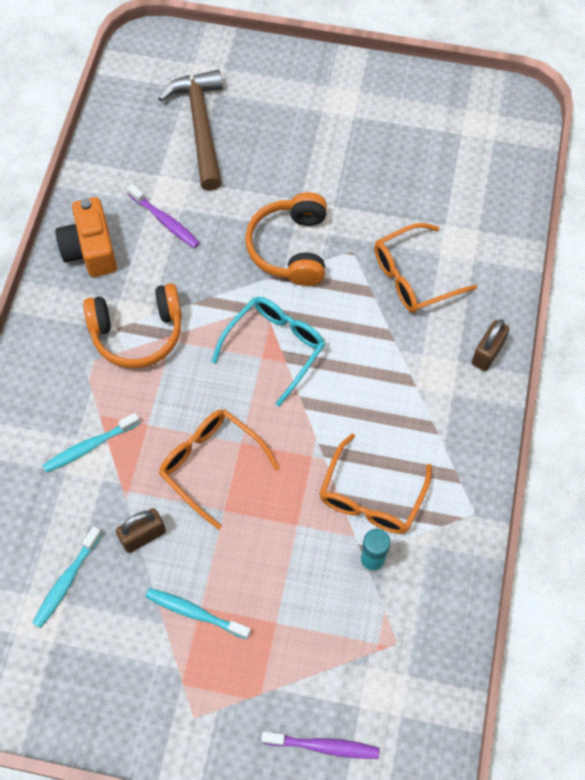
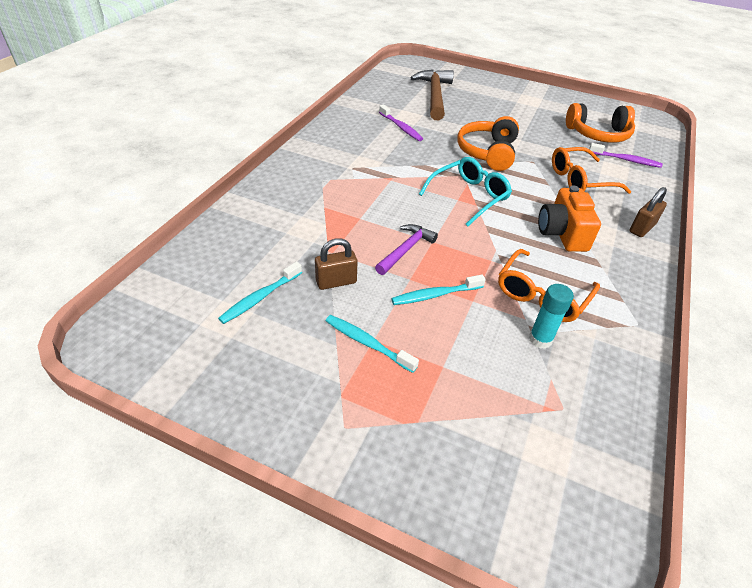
camera: 10 degrees right, 20 degrees down
(89, 446) = (310, 222): turquoise toothbrush -> turquoise toothbrush (435, 295)
(90, 250) = (346, 131): orange camera -> orange camera (562, 233)
(137, 333) = (366, 172): orange headphones -> orange headphones (598, 134)
(211, 465) = (405, 250): orange glasses -> purple hammer
(323, 746) = (478, 487): purple toothbrush -> purple toothbrush (626, 160)

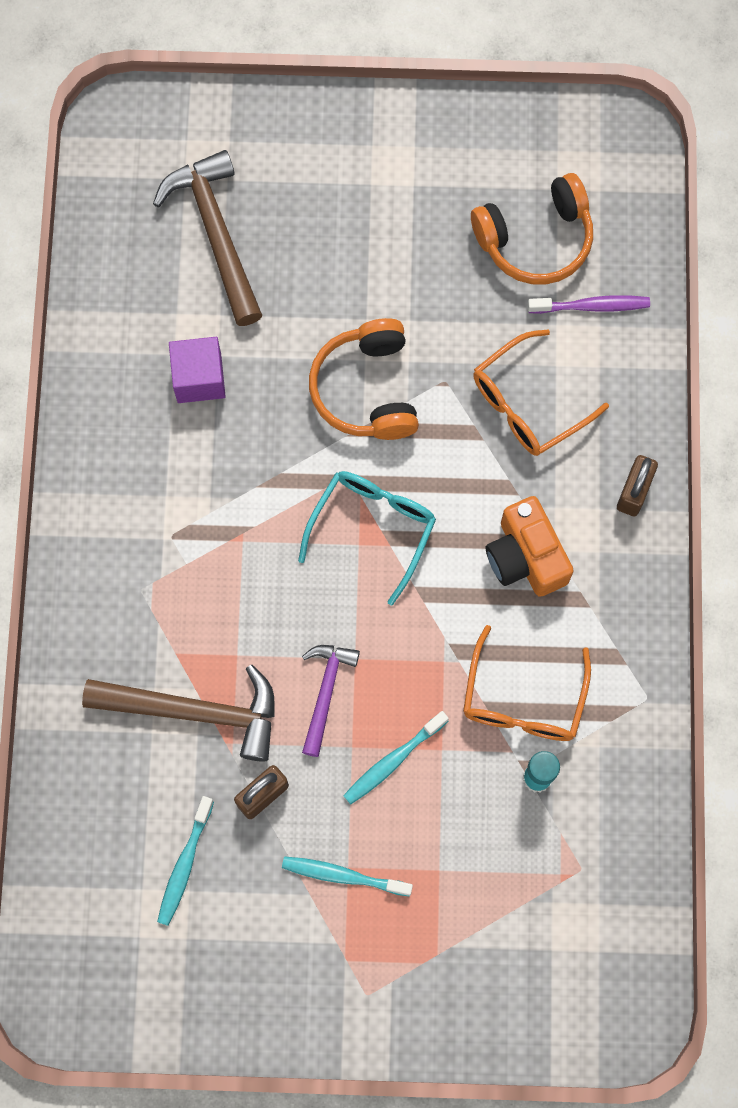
camera: 20 degrees left, 30 degrees up
(318, 232) = (194, 711): none -> brown hammer
(401, 127) = (199, 378): purple toothbrush -> purple cube

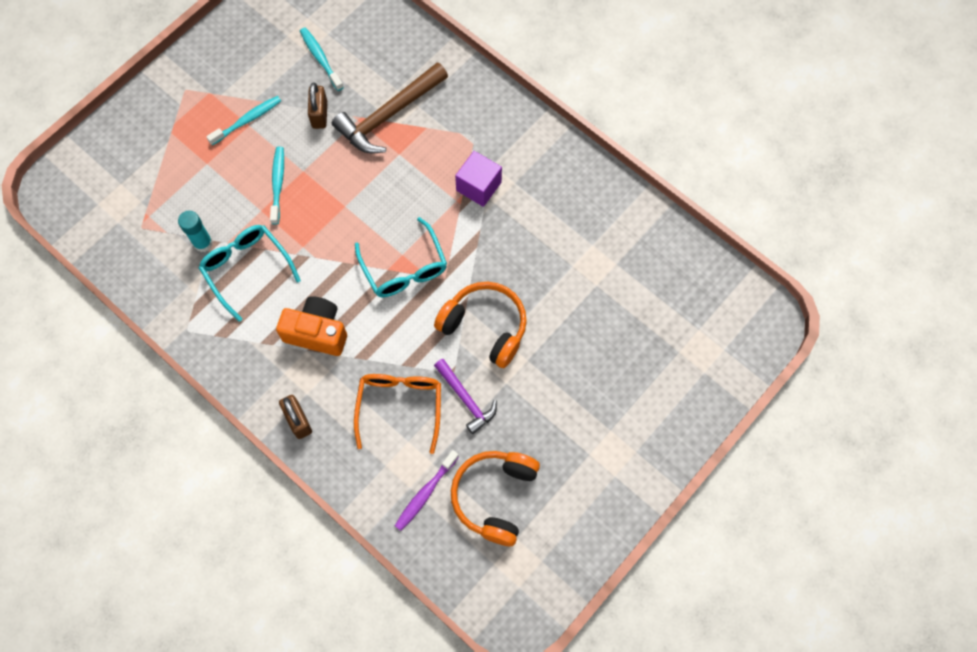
camera: 130 degrees right, 5 degrees down
(199, 378) = (567, 247): purple cube -> purple cube (478, 186)
(216, 234) = (648, 320): brown hammer -> none
(325, 693) = (341, 179): purple hammer -> purple hammer (466, 399)
(523, 699) = (247, 269): orange glasses -> turquoise glasses

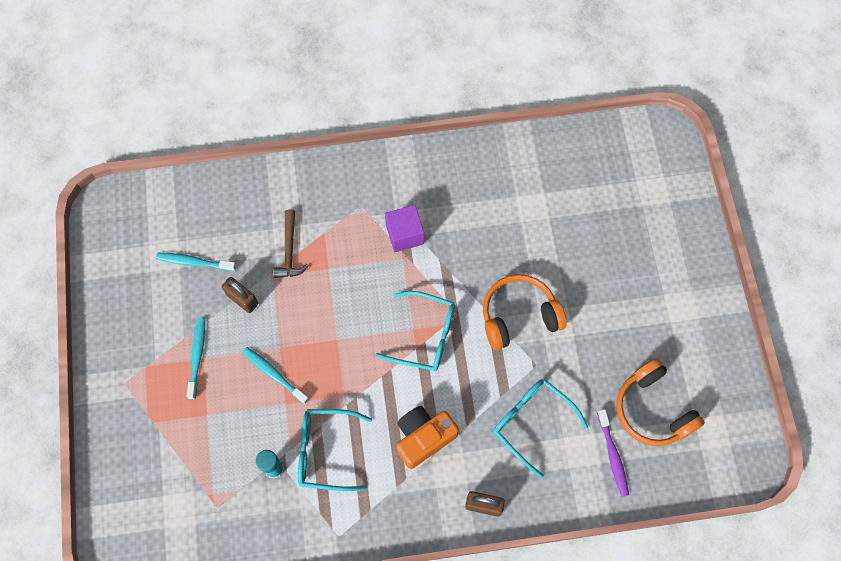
camera: 50 degrees left, 0 degrees up
(389, 115) = (289, 250): brown hammer -> brown hammer, size x0.59
(400, 406) = (532, 423): orange glasses -> turquoise glasses
(466, 399) = (563, 372): purple hammer -> none

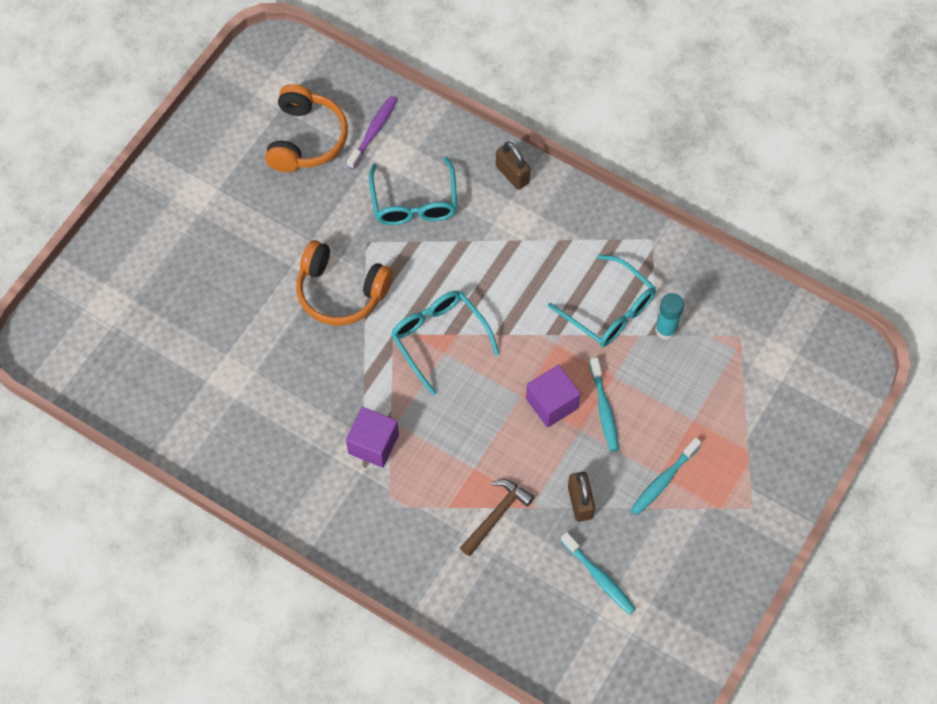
camera: 140 degrees left, 5 degrees down
(312, 351) = (552, 403): none -> purple cube
(423, 438) = (516, 259): orange camera -> none

